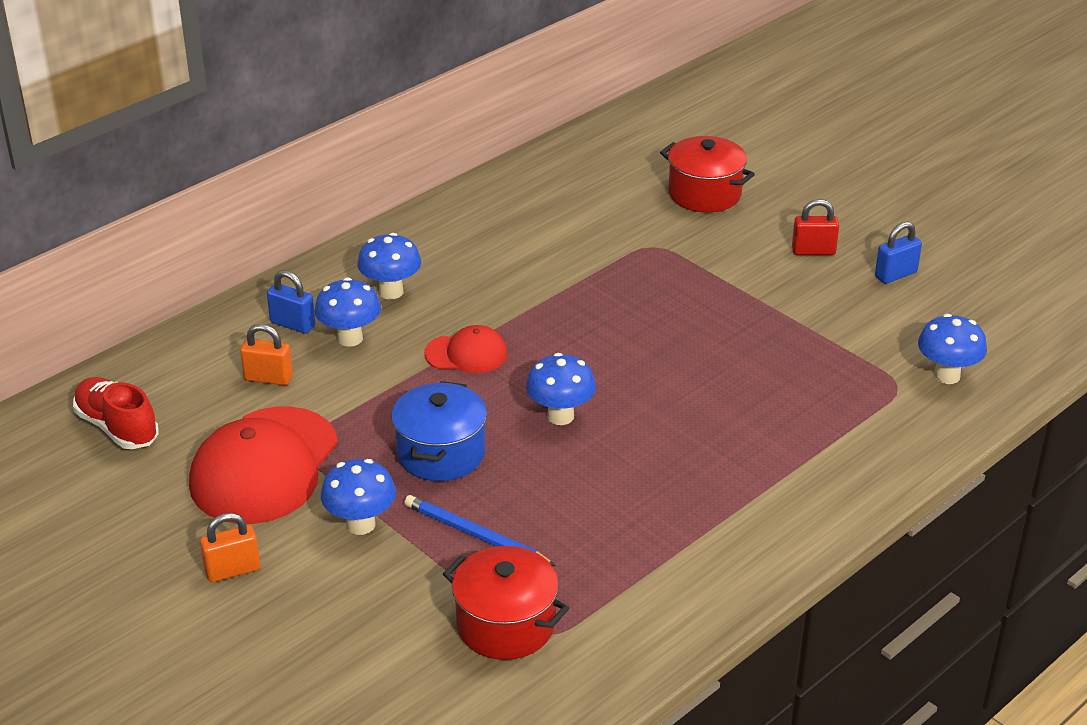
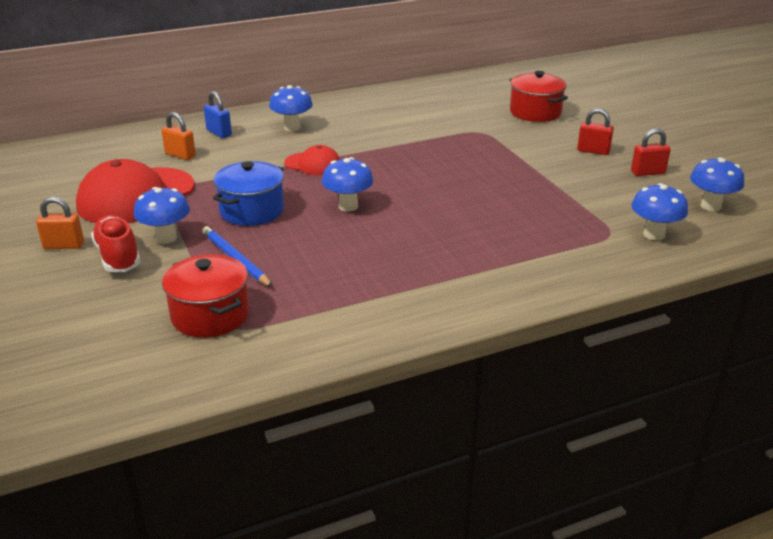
camera: 20 degrees right, 5 degrees down
(117, 427) = (70, 162): red shoe -> red shoe (118, 257)
(350, 338) = (247, 145): blue mushroom -> blue mushroom (710, 206)
(895, 274) = (648, 172): blue padlock -> red padlock

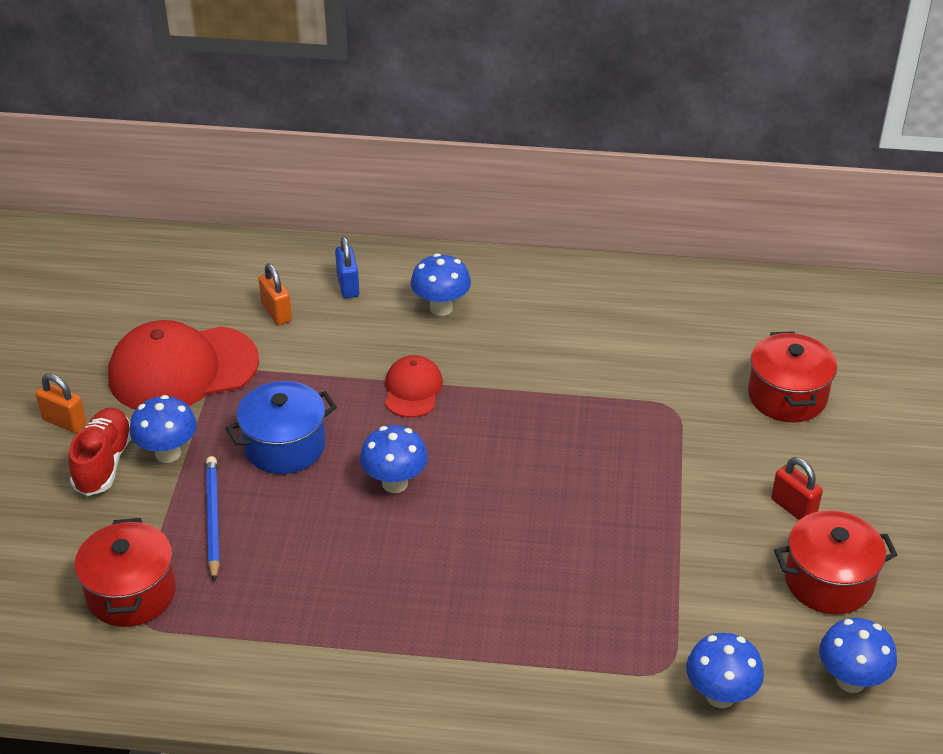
camera: 30 degrees right, 10 degrees up
(313, 164) = (413, 389): red cap -> red cap turned 135 degrees counterclockwise
(648, 172) = (828, 581): red padlock -> red pot

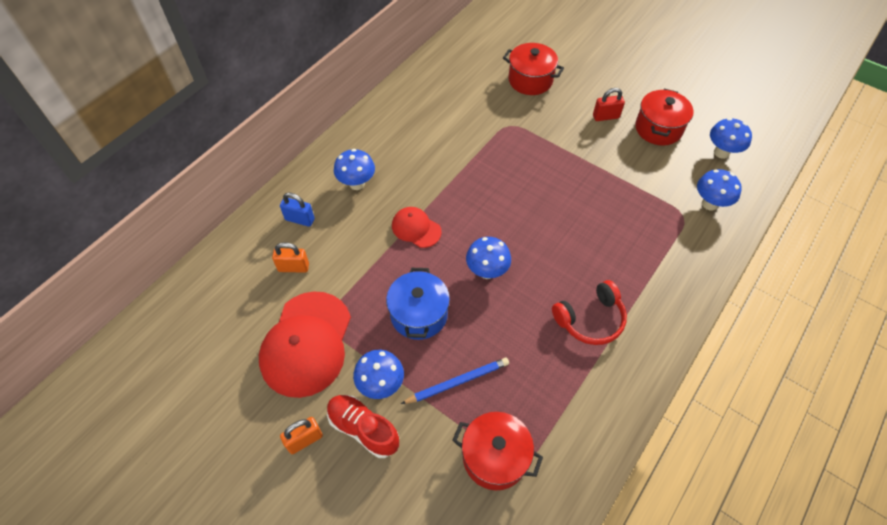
camera: 60 degrees left, 15 degrees up
(212, 519) = (457, 382): blue pencil -> blue pencil turned 135 degrees clockwise
(392, 617) = (590, 319): none -> red headphones

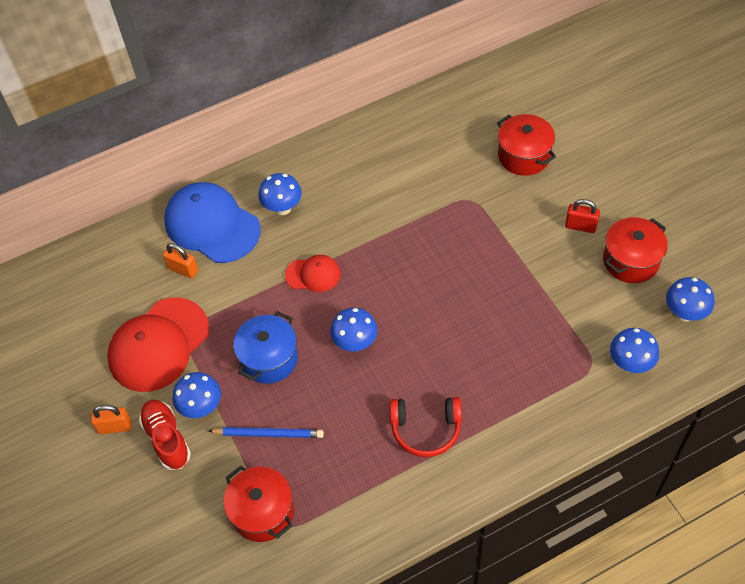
camera: 30 degrees right, 0 degrees up
(299, 219) = (212, 225): blue padlock -> blue cap
(416, 228) = (313, 274): red cap -> red cap turned 120 degrees clockwise

